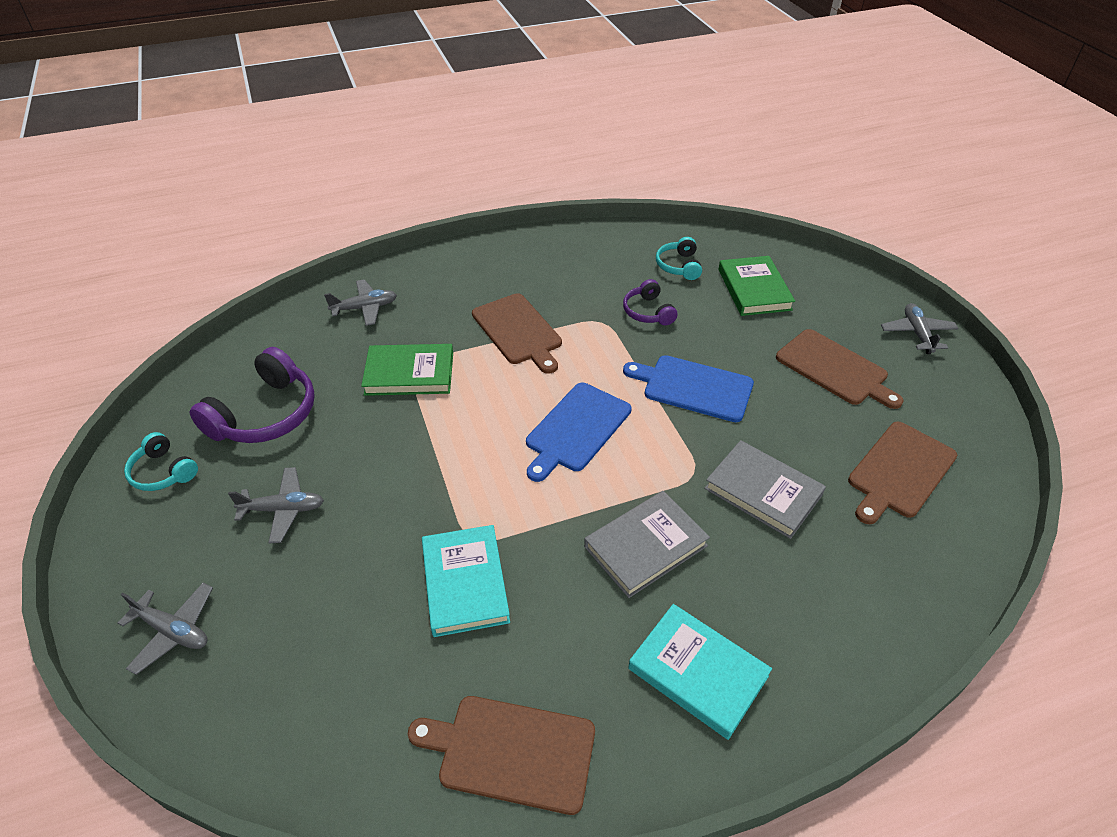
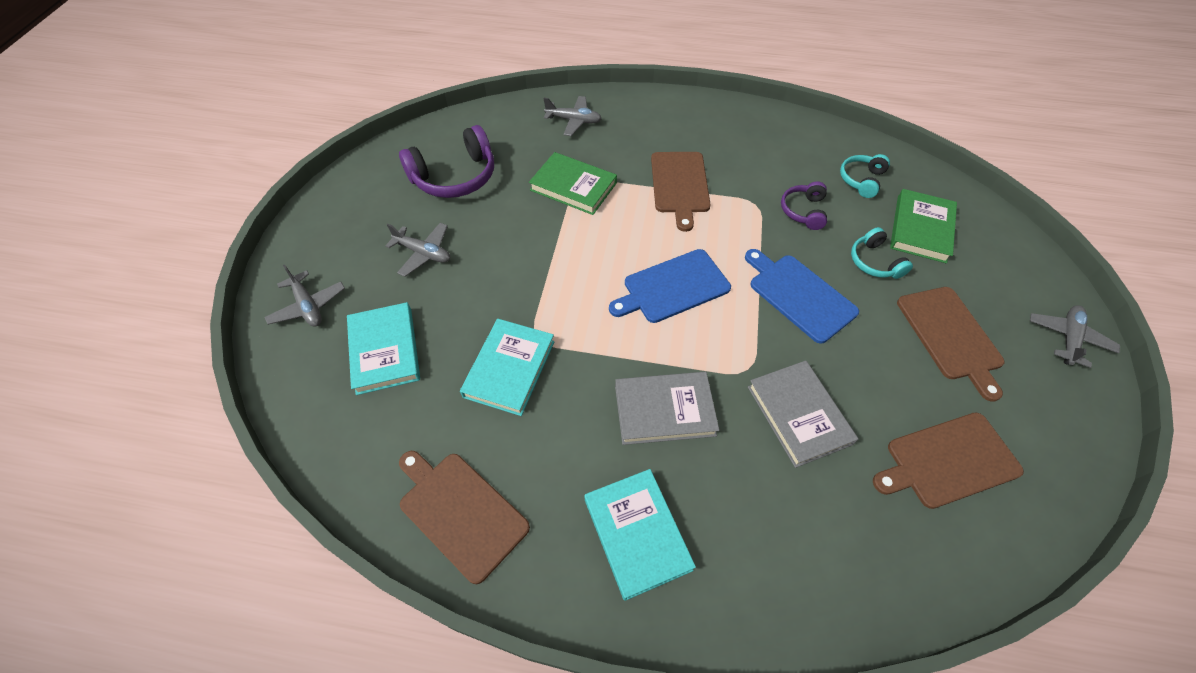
camera: 30 degrees right, 10 degrees up
(163, 472) = (367, 191): turquoise headphones -> turquoise headphones (874, 262)
(308, 633) = (385, 350): none -> turquoise book

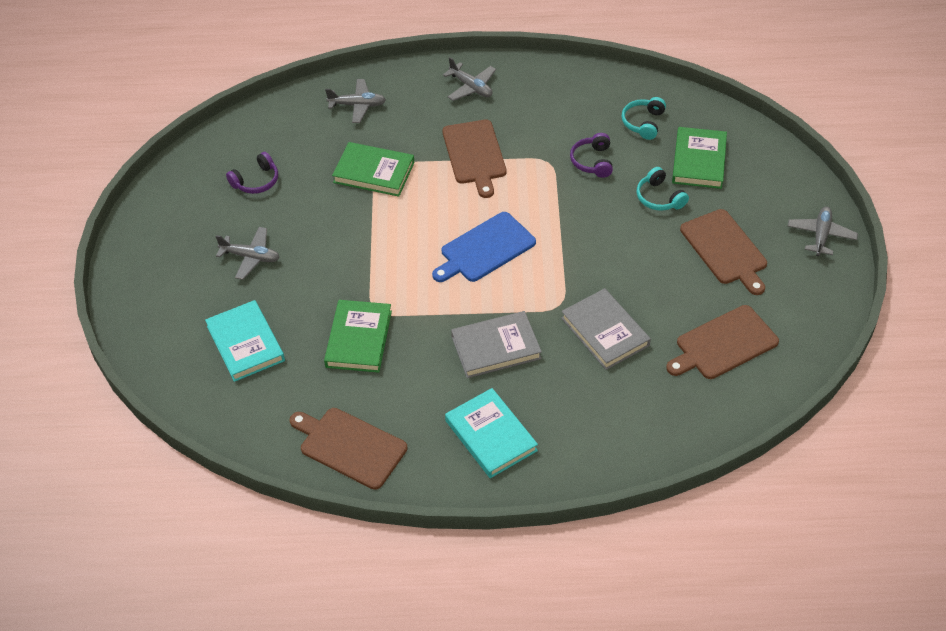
camera: 10 degrees left, 5 degrees down
(308, 306) = (162, 320): grey plane -> grey plane (471, 87)
(455, 177) = (256, 181): purple headphones -> purple headphones, size x0.56
(509, 369) = (359, 339): turquoise book -> green book
(799, 295) = (596, 237): blue cutting board -> none

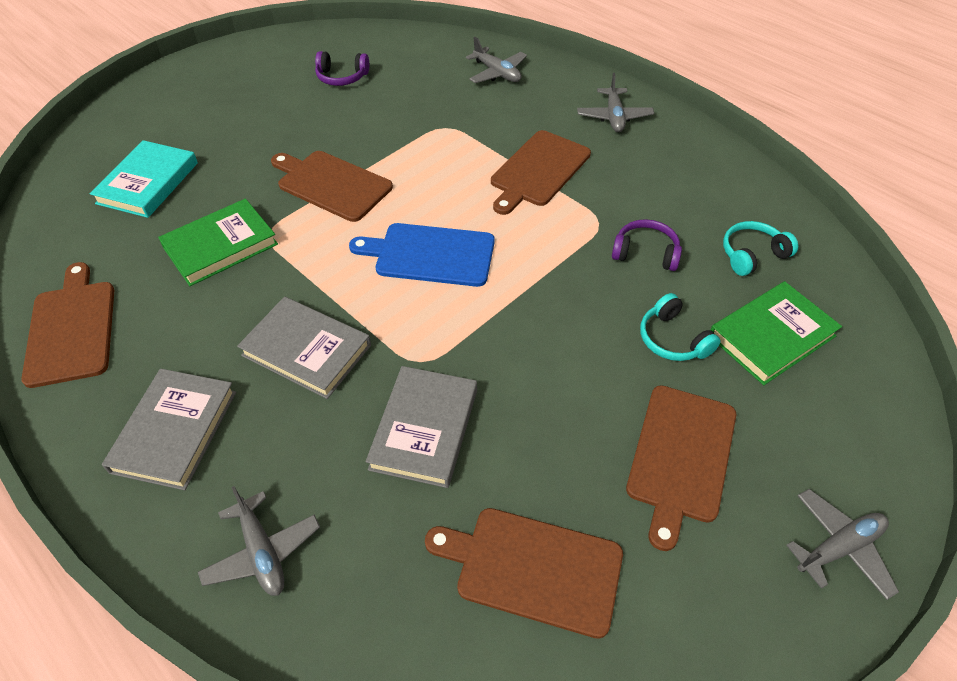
camera: 45 degrees right, 0 degrees up
(251, 257) = (253, 125): grey plane -> grey plane (262, 552)
(366, 254) = (331, 184): none -> brown cutting board
(374, 172) = (434, 128): green book -> none
(491, 436) = (175, 431): turquoise book -> grey book
(592, 161) = (645, 253): purple headphones -> purple headphones turned 60 degrees clockwise
(659, 198) = (672, 339): turquoise headphones -> turquoise headphones turned 45 degrees counterclockwise

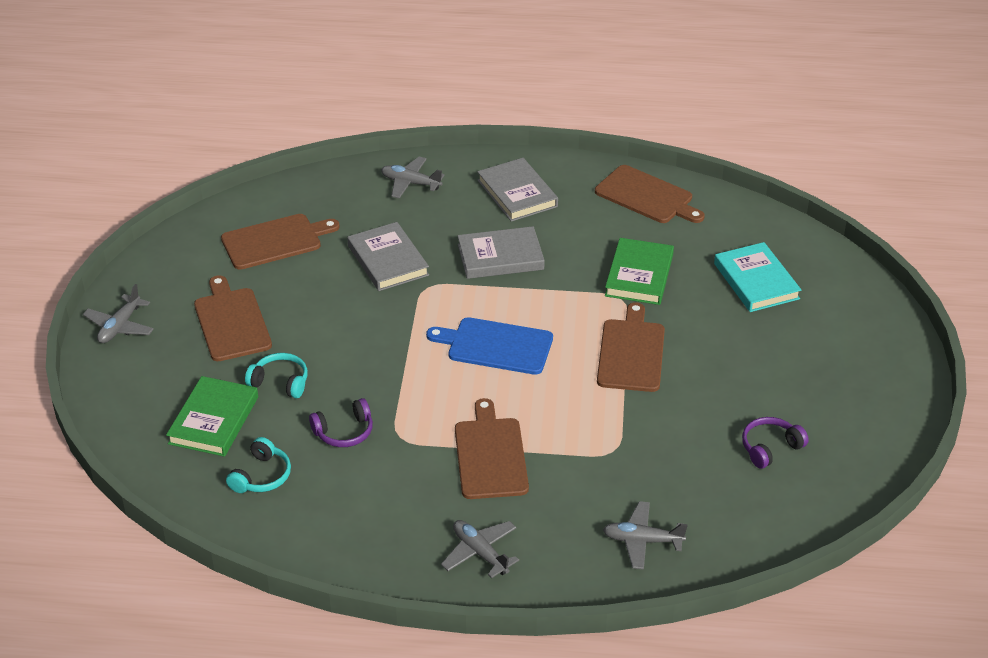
camera: 140 degrees right, 10 degrees down
(331, 184) = (631, 352): brown cutting board -> brown cutting board turned 75 degrees counterclockwise
(430, 254) = (496, 346): blue cutting board -> blue cutting board turned 135 degrees counterclockwise

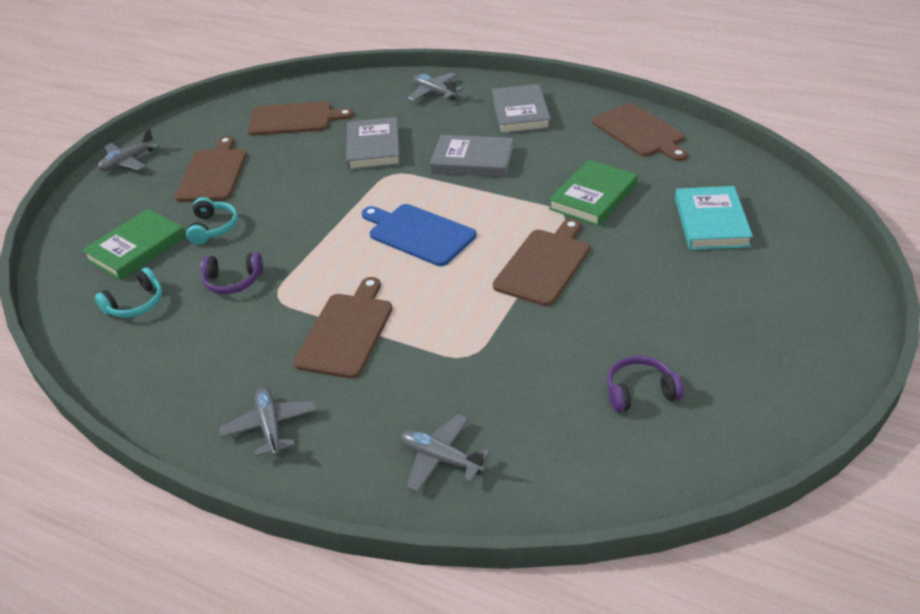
camera: 25 degrees right, 0 degrees up
(280, 382) = (213, 228): turquoise headphones -> turquoise headphones turned 45 degrees clockwise

